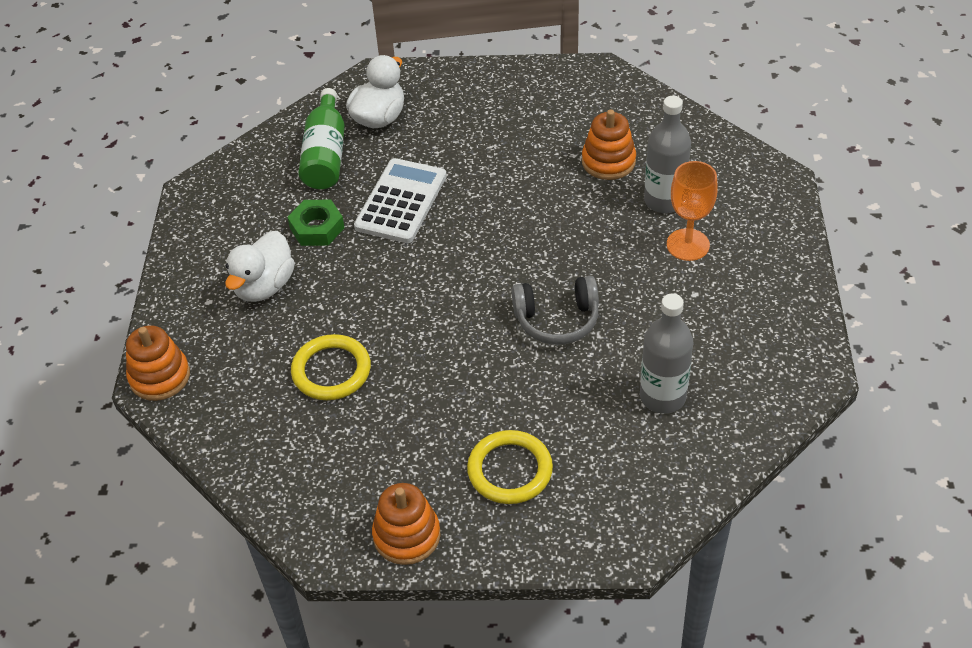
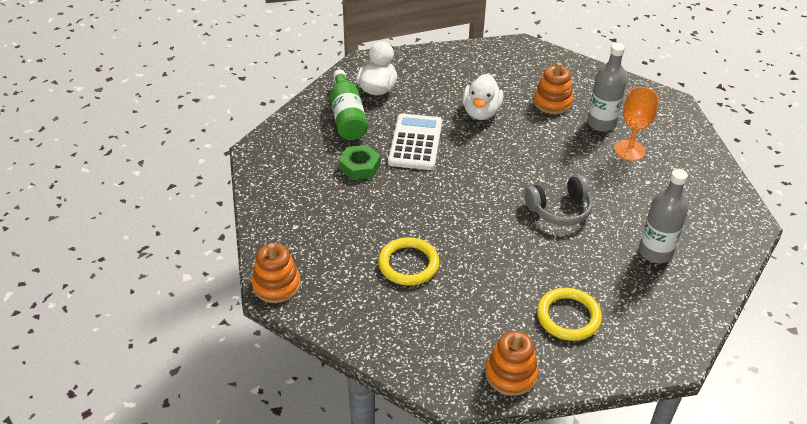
camera: 15 degrees left, 5 degrees down
(264, 286) = (334, 211): white duck -> white duck (481, 112)

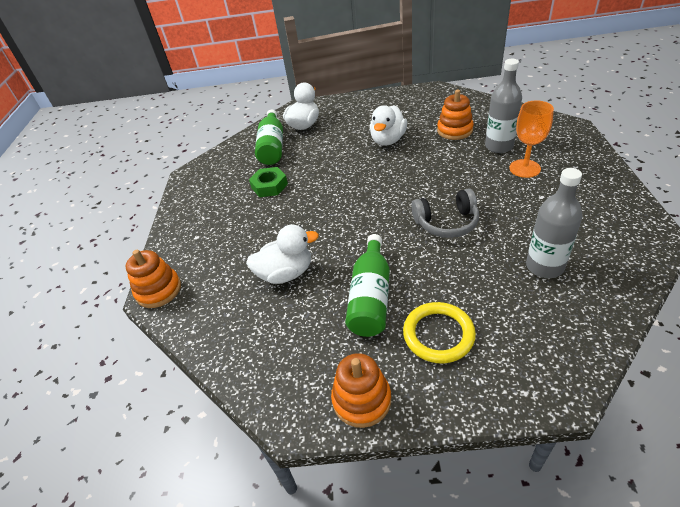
camera: 15 degrees right, 0 degrees up
(408, 264) = (286, 273): yellow ring -> white duck
(415, 142) = (323, 166): white calculator -> none
(499, 285) = (371, 297): none -> green bottle

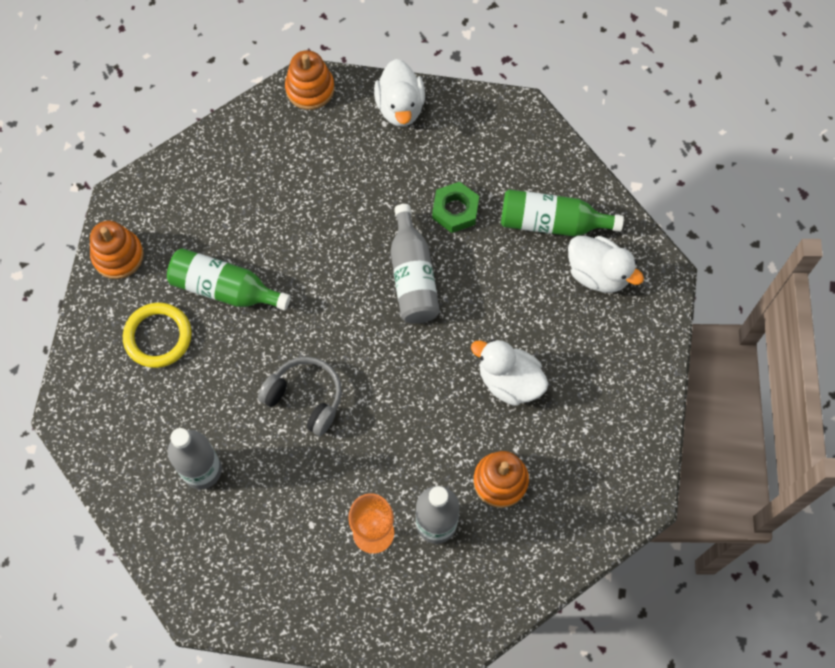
camera: 95 degrees right, 25 degrees up
(286, 273) = (288, 213): white duck -> white duck (400, 107)
(326, 193) = (413, 276): none -> grey bottle
(446, 223) = (305, 398): grey headphones -> grey headphones turned 120 degrees clockwise

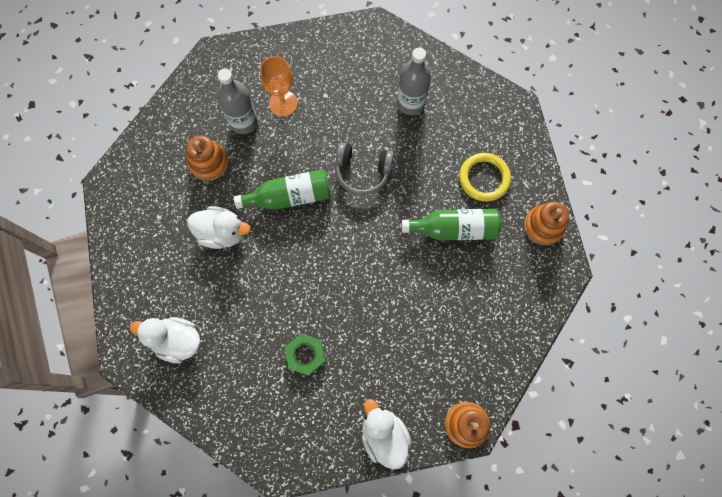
camera: 160 degrees right, 5 degrees up
(413, 276) = (319, 288): grey bottle -> none
(552, 222) = (224, 372): green bottle -> green bottle (290, 196)

